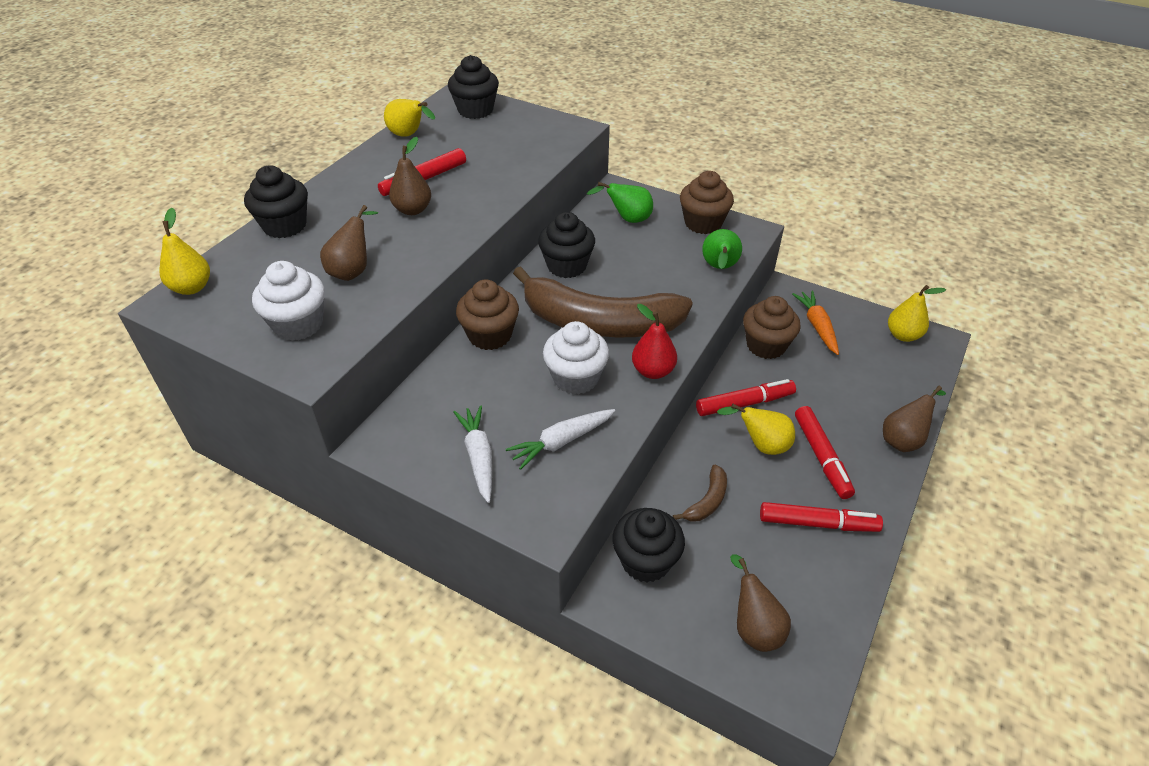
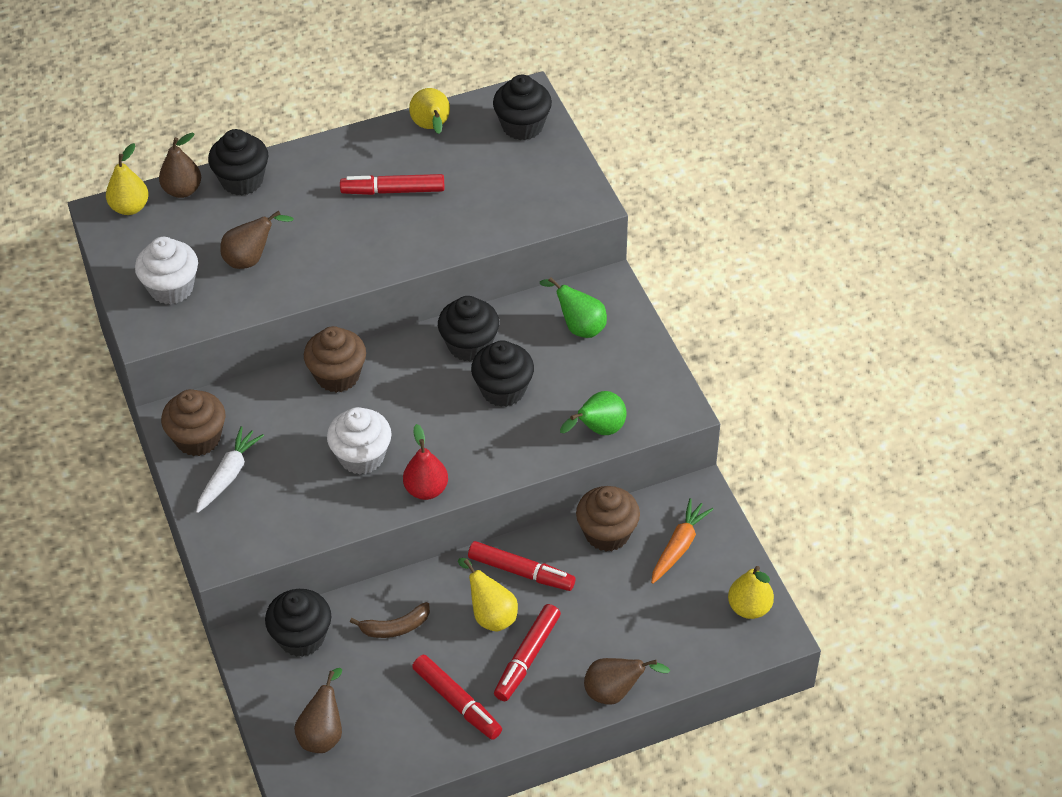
camera: 40 degrees right, 5 degrees up
(413, 210) = (352, 221): brown pear -> brown pear (182, 190)
(561, 442) = (296, 501): white carrot -> none
(599, 322) = (434, 419): brown banana -> none
(625, 279) = (503, 390): none -> black cupcake
(703, 223) = (644, 373): brown cupcake -> brown cupcake (198, 438)

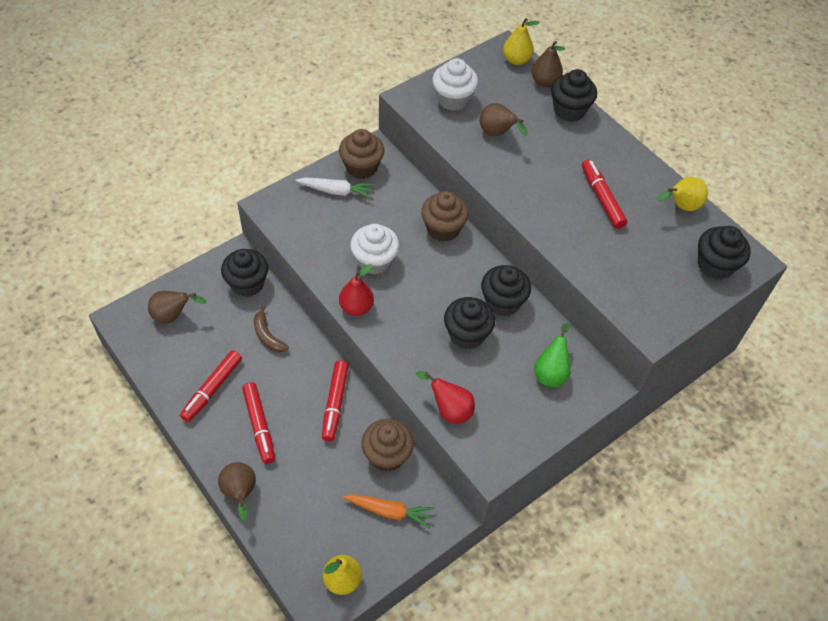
camera: 70 degrees right, 5 degrees up
(491, 614) = (292, 392): yellow pear -> none
(527, 657) = (259, 425): red marker -> red marker turned 120 degrees counterclockwise
(598, 430) = (449, 409): green pear -> red pear

